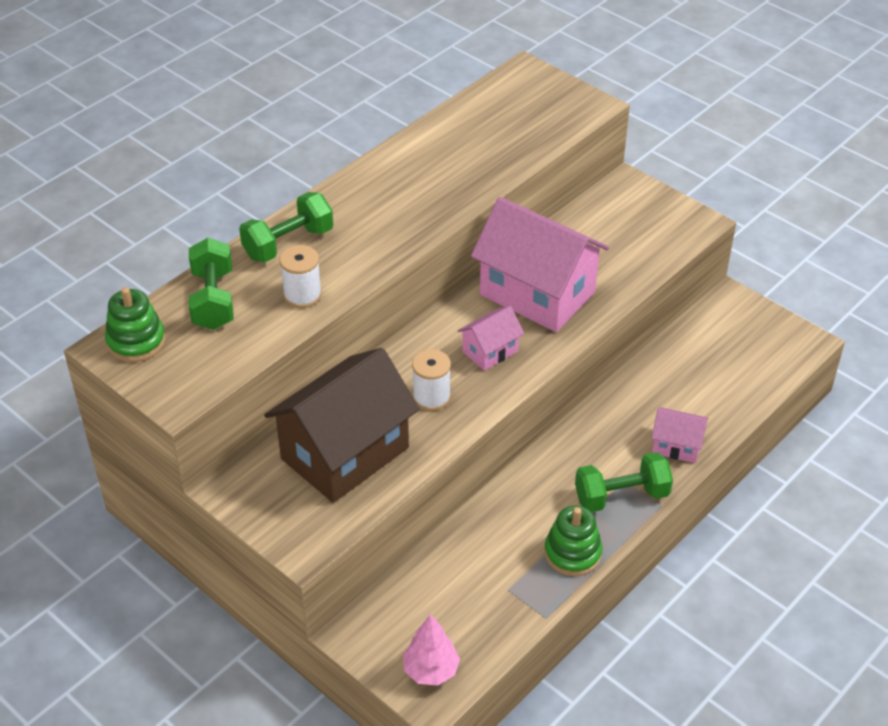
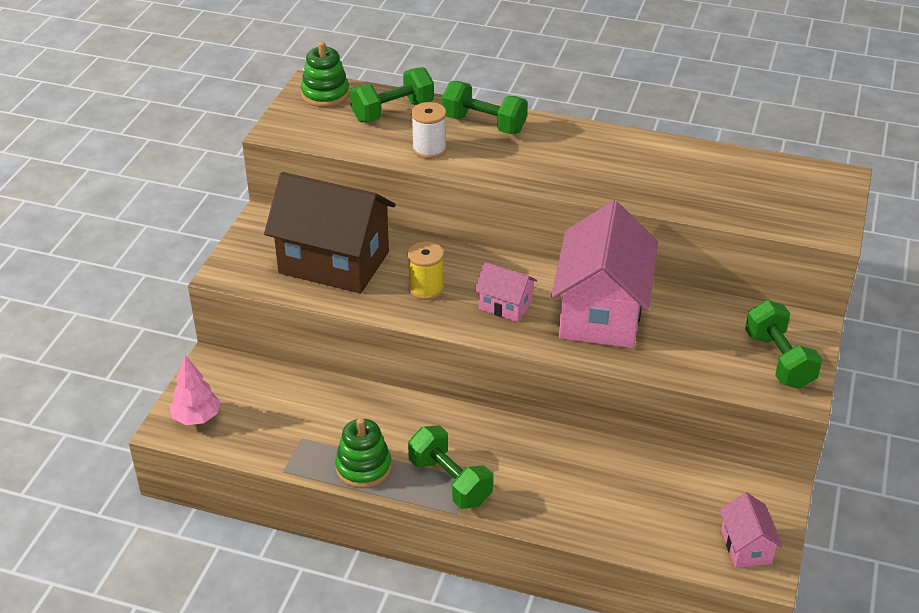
camera: 65 degrees right, 5 degrees down
(431, 397) = (426, 289): white spool -> yellow spool
(655, 217) = (779, 360): none -> green dumbbell
(676, 446) = (539, 504): pink house -> pink house (746, 546)

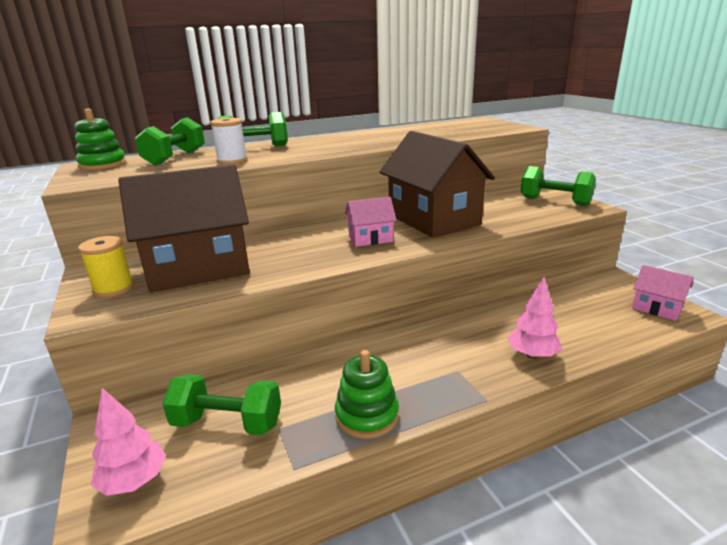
camera: 40 degrees left, 15 degrees down
(426, 289) = (300, 252): yellow spool -> yellow spool (113, 289)
(450, 482) = (447, 382): green dumbbell -> green dumbbell (227, 423)
(548, 506) = (532, 355): none -> pink tree
(601, 312) = (433, 220): pink house -> brown house

